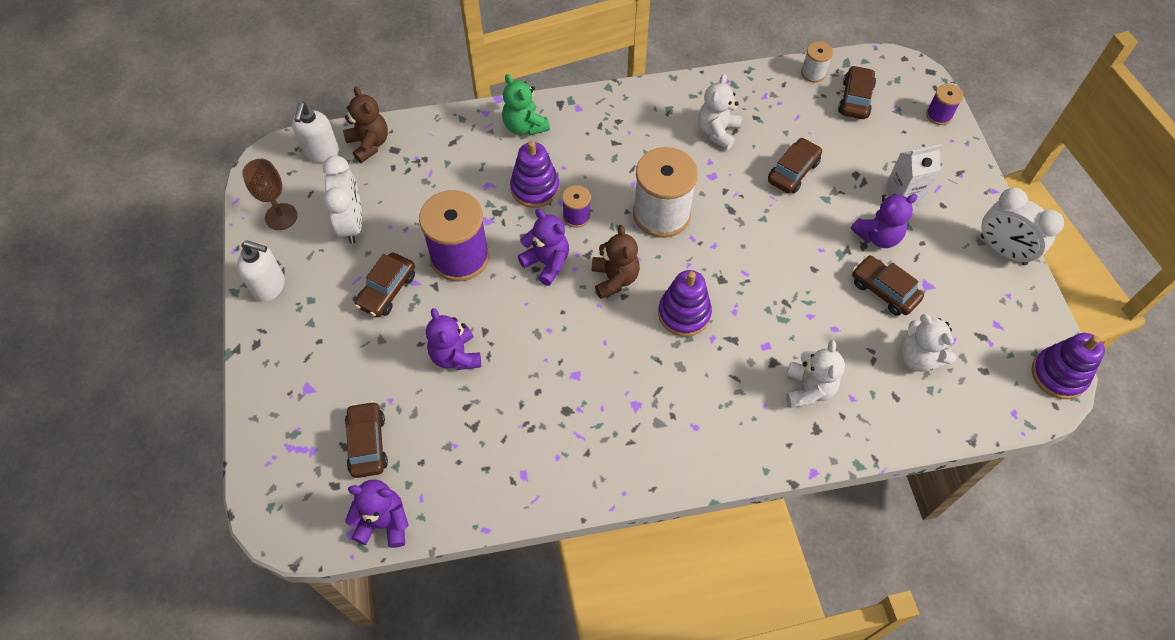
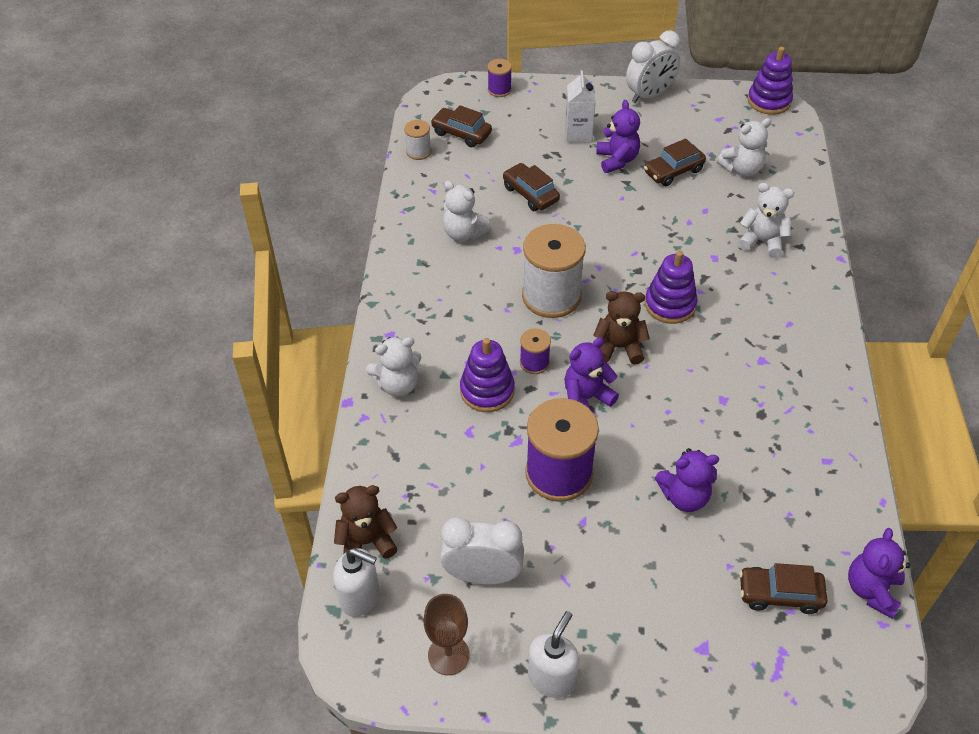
camera: 75 degrees left, 10 degrees down
(387, 290) = (587, 550): brown car -> none
(524, 126) = (398, 385): green teddy bear -> white teddy bear

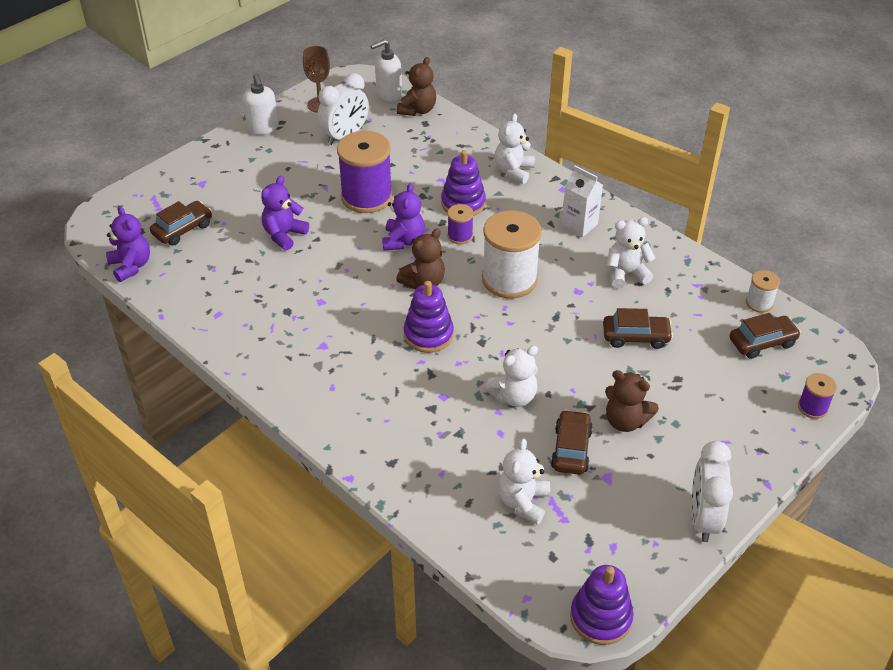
camera: 130 degrees right, 5 degrees down
(578, 134) = (690, 420): white carton -> white carton (579, 225)
(617, 160) = (625, 421): purple teddy bear -> brown teddy bear
(762, 241) = (425, 441): white teddy bear -> white teddy bear (514, 396)

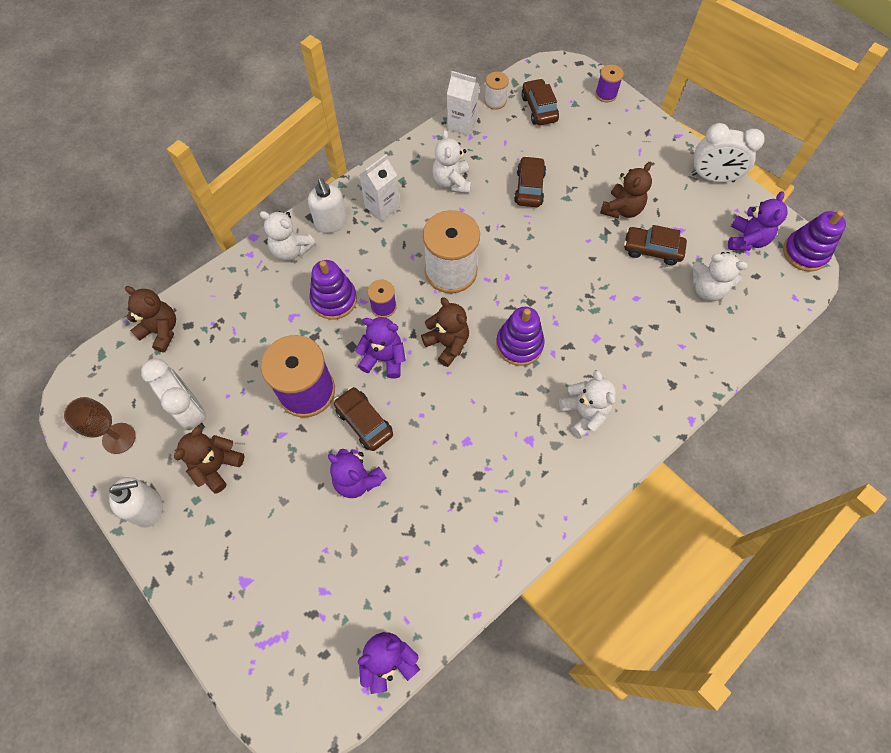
camera: 85 degrees left, 20 degrees up
(182, 229) = (330, 600): brown car -> brown car (364, 422)
(296, 156) = (217, 466): none -> brown teddy bear
(388, 94) = (120, 360): white soap dispenser -> white soap dispenser (331, 223)
(514, 396) = (596, 283): white teddy bear -> white teddy bear (584, 413)
(607, 550) = (746, 240): none -> purple teddy bear
(713, 276) = (461, 124): none -> white carton

